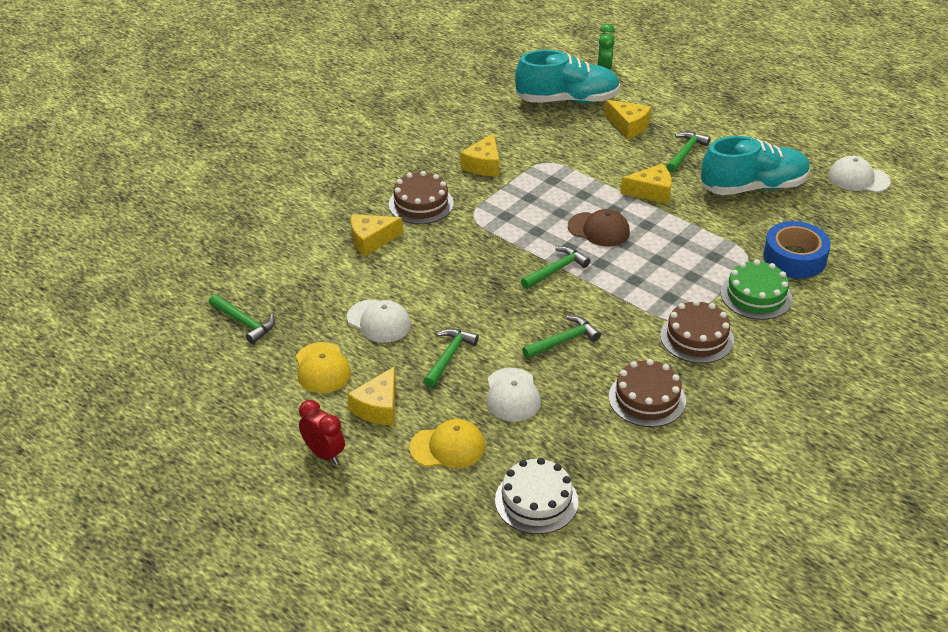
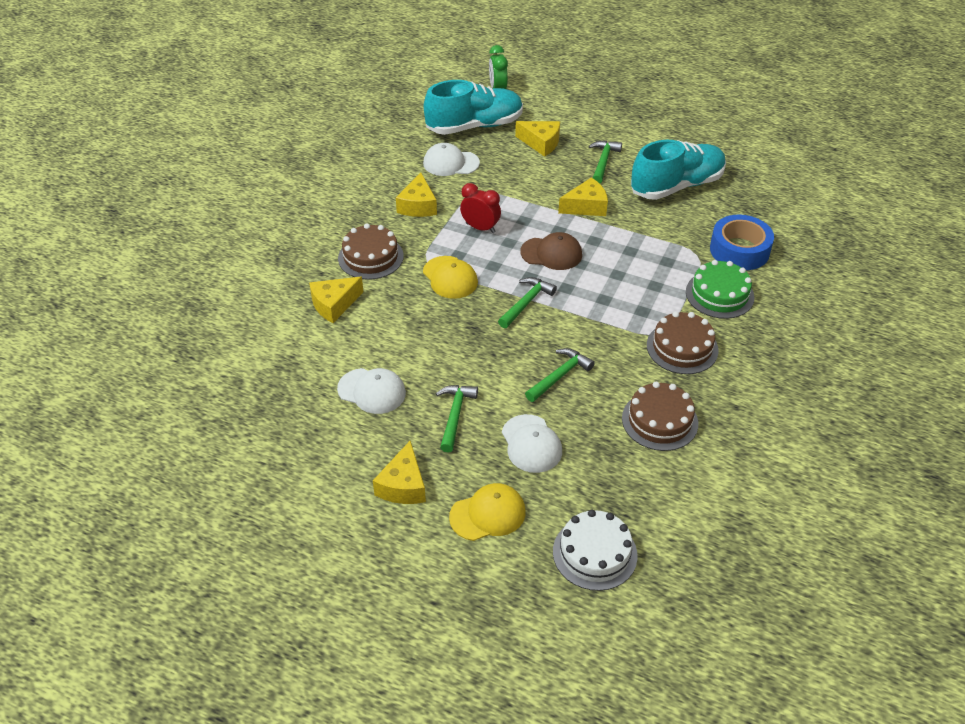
camera: 15 degrees left, 5 degrees up
(244, 323) = (233, 420): green hammer -> none
(322, 368) = (331, 454): yellow cap -> yellow cap (450, 277)
(324, 454) = (365, 550): red clock -> red clock (480, 228)
(858, 178) = (765, 162): white cap -> white cap (451, 163)

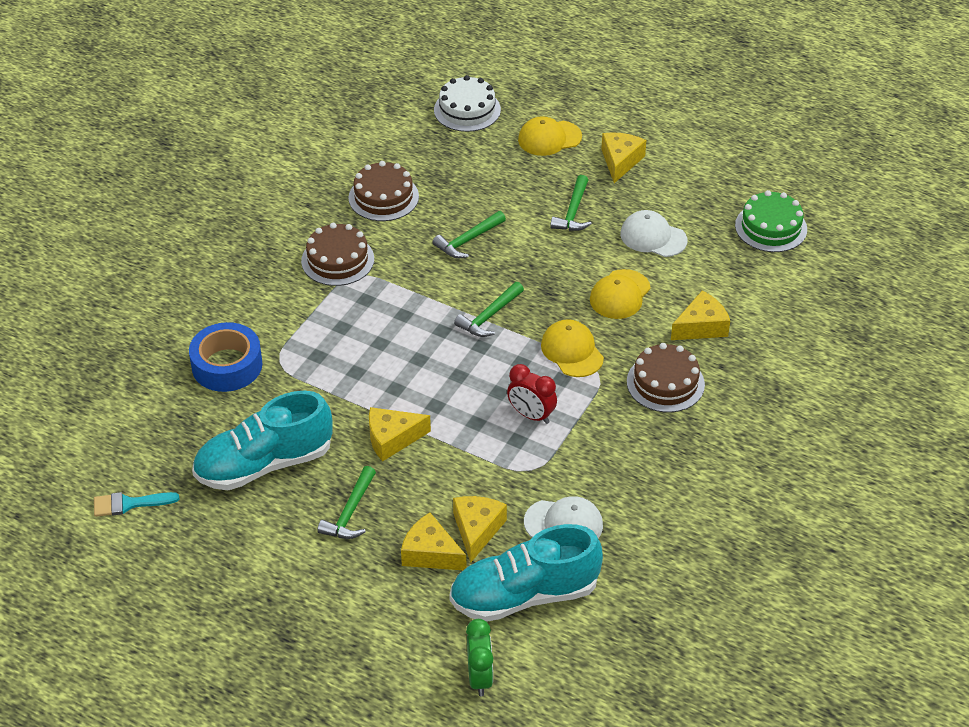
camera: 175 degrees left, 0 degrees up
(407, 329) = (620, 294): none -> yellow cap
(418, 205) = (609, 454): yellow cheese -> yellow cheese (477, 530)
(531, 444) = (505, 185): white cap -> none
(551, 253) = (450, 374): brown cap -> none
(719, 294) = (274, 313): green cake -> green cake (771, 227)
(761, 158) = (129, 504): none -> turquoise brush

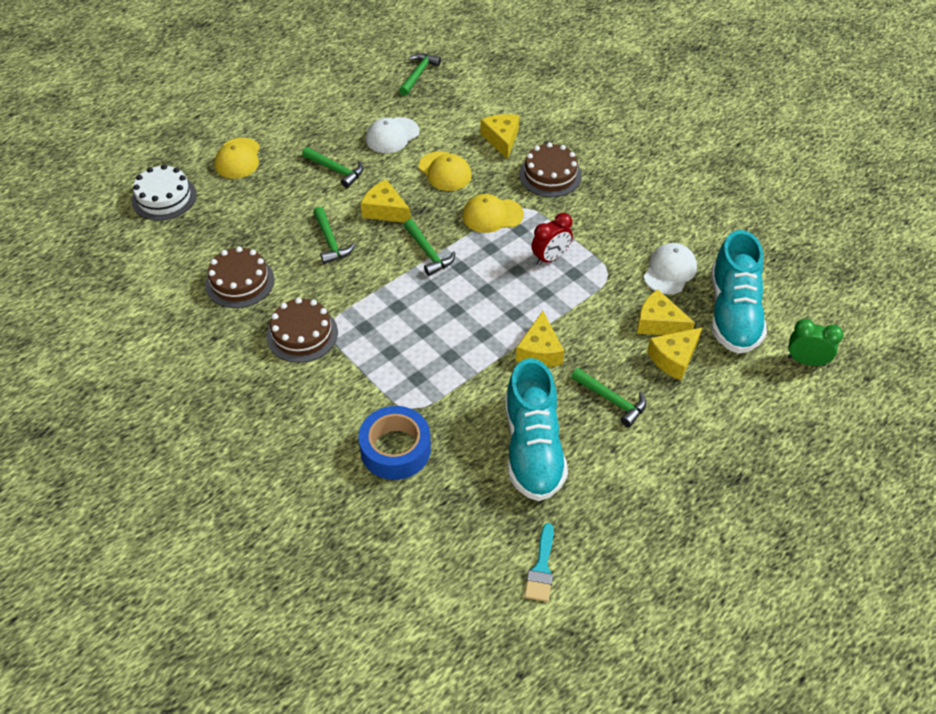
camera: 70 degrees left, 5 degrees up
(620, 161) = (294, 127): yellow cheese -> yellow cheese (385, 210)
(771, 227) = (418, 74): green cake -> green hammer

